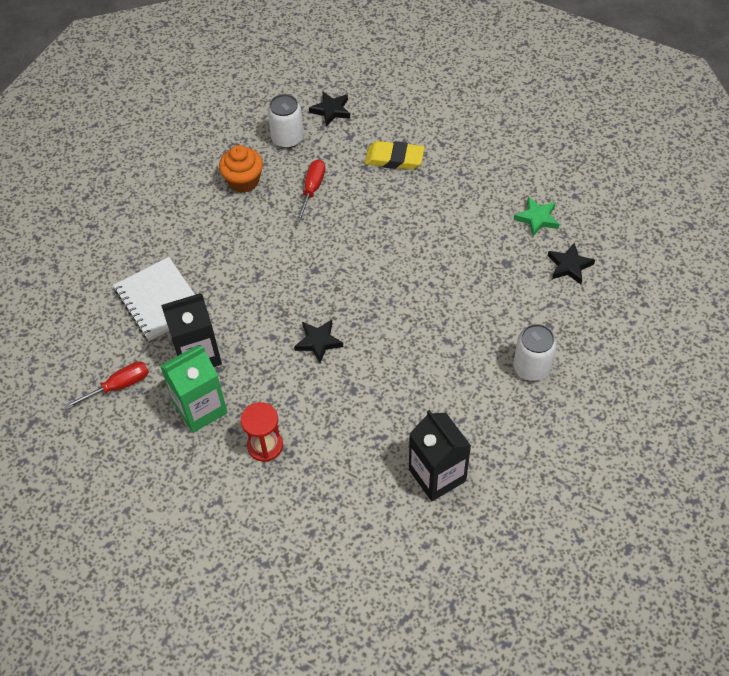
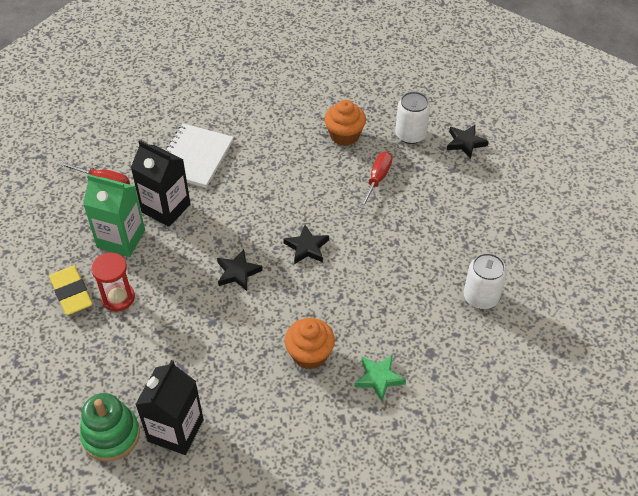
camera: 50 degrees right, 5 degrees down
(312, 189) = (377, 179): red screwdriver -> red screwdriver turned 45 degrees counterclockwise
(394, 159) = (460, 211): yellow eraser -> yellow eraser (71, 293)
(403, 526) = (111, 435): none -> green stacking toy
(442, 341) = (309, 354): none -> orange cupcake
(531, 367) = (338, 437): white can -> white can (480, 297)
(537, 218) = (500, 347): green star -> green star (379, 378)
(569, 266) = (472, 402): black star -> black star (306, 247)

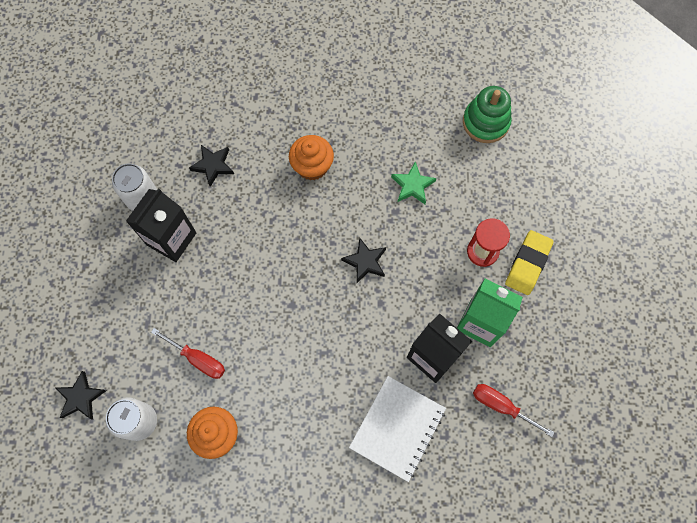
camera: 170 degrees left, 20 degrees up
(71, 293) = (527, 264): yellow eraser -> yellow eraser turned 45 degrees clockwise
(175, 430) = (433, 118): black carton -> black carton (171, 239)
(306, 247) = (292, 280): black star -> black star (213, 166)
(377, 179) = (197, 359): red screwdriver -> red screwdriver turned 90 degrees counterclockwise
(379, 378) = (258, 136): green star -> green star (412, 185)

